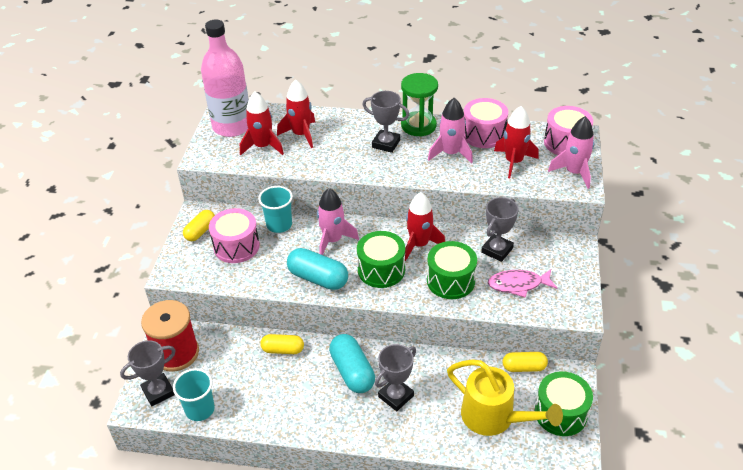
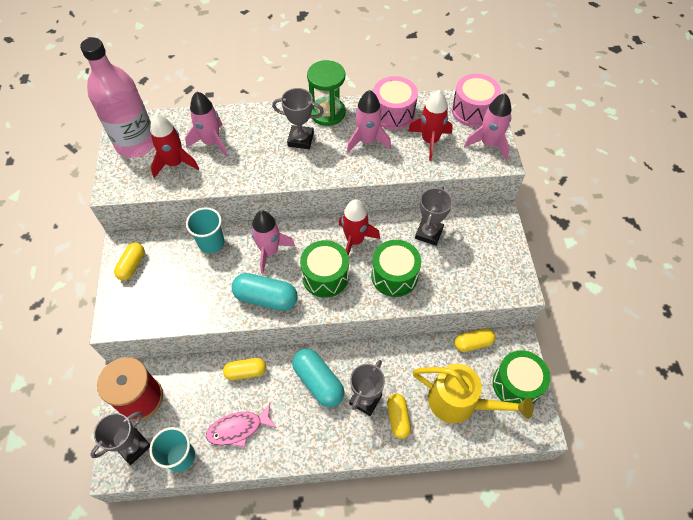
camera: 15 degrees left, 15 degrees up
(236, 246) = (174, 276): pink drum -> none
(301, 134) = (211, 142): red rocket -> pink rocket
(425, 419) = (398, 418): none -> yellow capsule
(518, 285) = (457, 268): pink fish -> pink fish (238, 428)

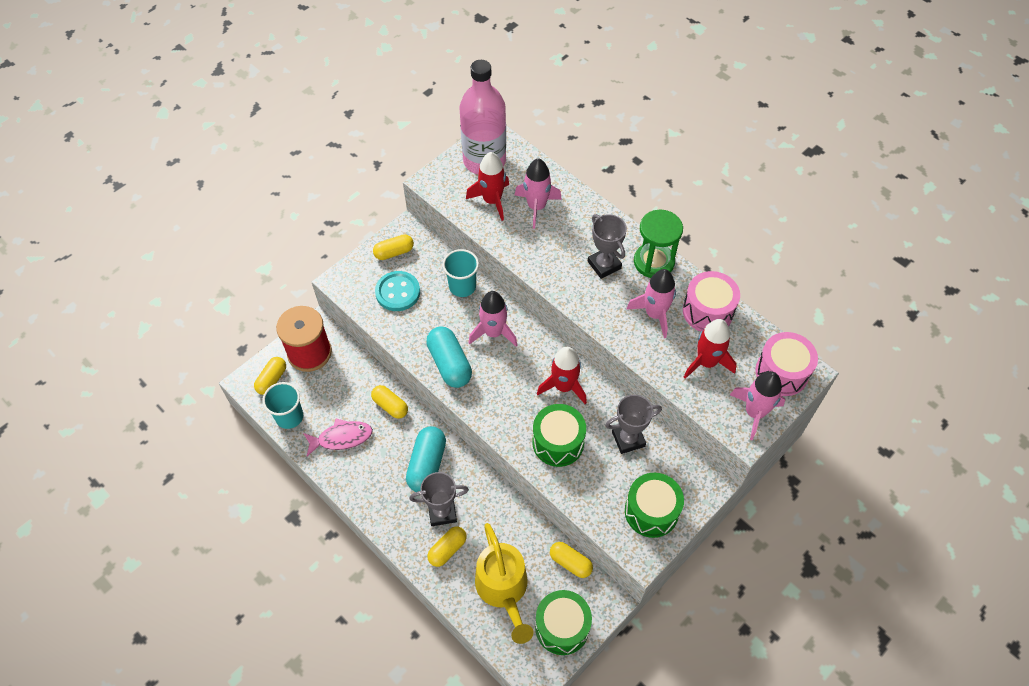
camera: 50 degrees right, 0 degrees up
(133, 446) = (272, 380): grey trophy -> yellow capsule
(169, 288) = (397, 292): none -> turquoise button
(238, 428) = (341, 438): pink fish -> pink fish turned 135 degrees clockwise
(325, 276) = (508, 391): green drum -> green drum (651, 511)

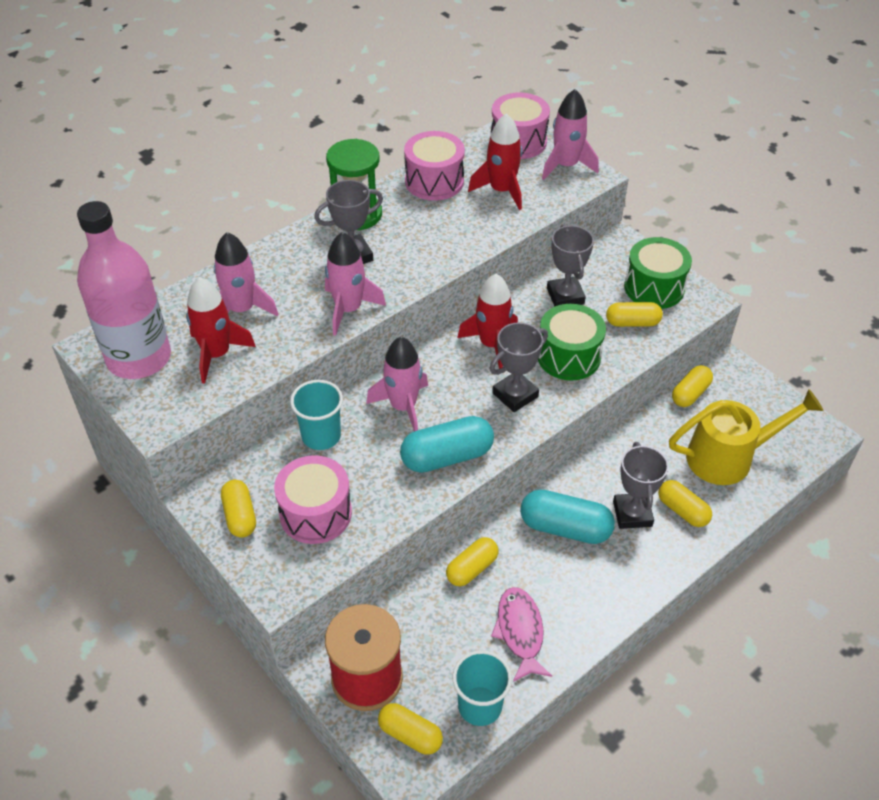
camera: 85 degrees left, 10 degrees down
(397, 292) = (315, 513): turquoise button -> pink drum
(512, 405) = (515, 395): none -> grey trophy
(562, 627) = (766, 408): green drum -> none
(604, 492) = (632, 323): none -> yellow capsule
(654, 314) = (432, 222): pink rocket -> pink rocket (348, 309)

